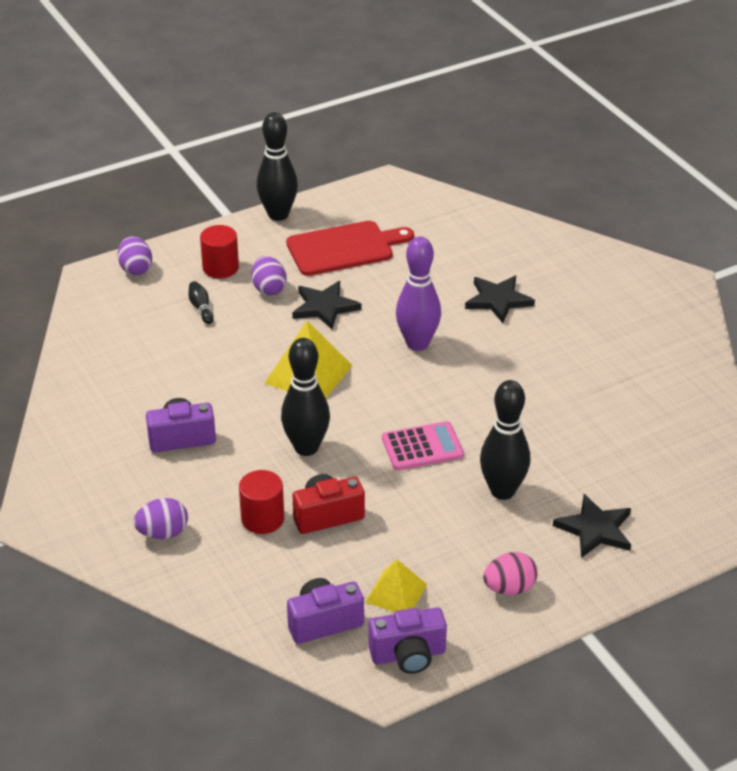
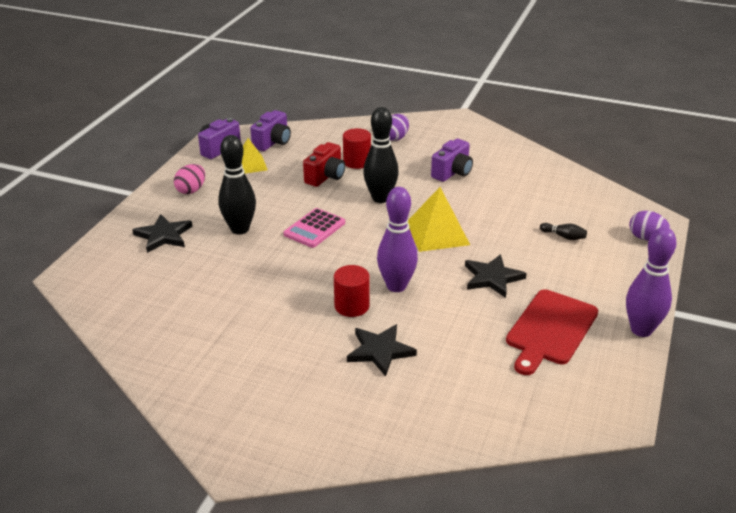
camera: 140 degrees right, 5 degrees down
(220, 268) = (601, 267): red cylinder -> red cylinder (352, 306)
(269, 289) = (547, 270): purple egg -> none
(278, 215) = (641, 330): black bowling pin -> purple bowling pin

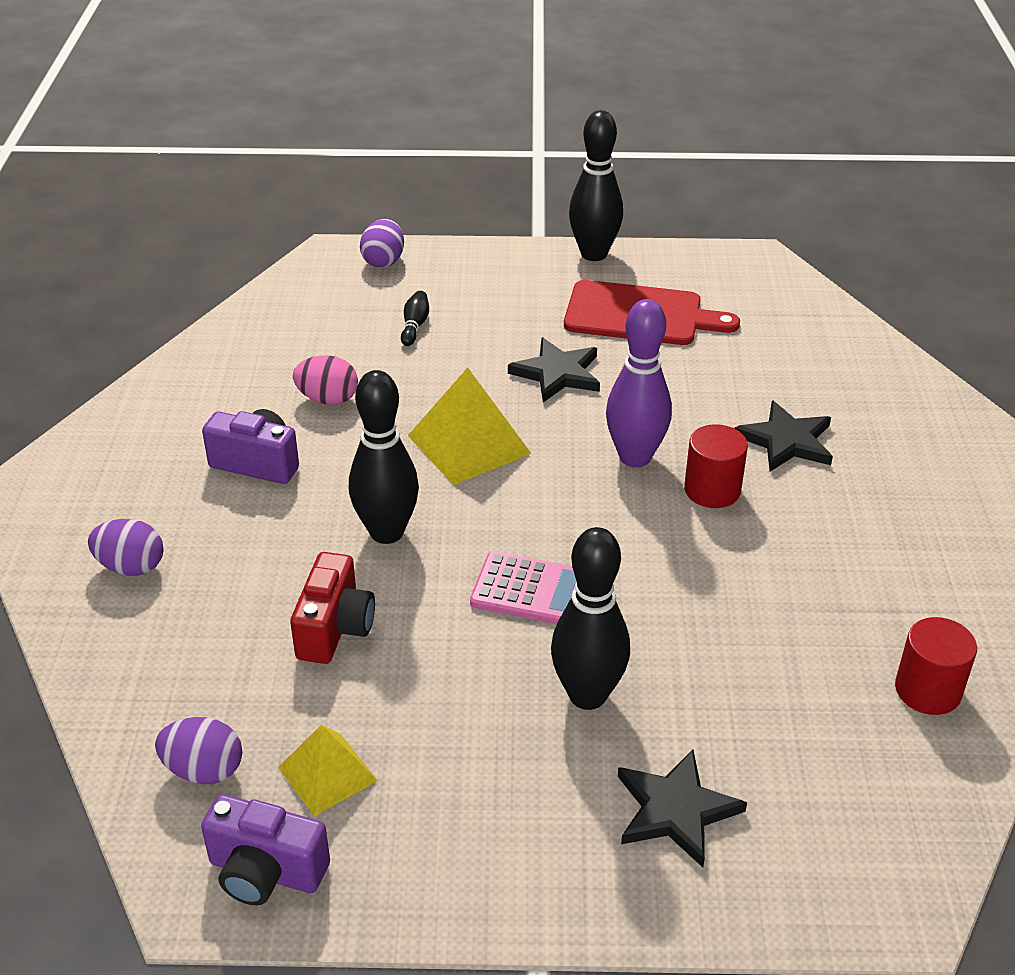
camera: 110 degrees left, 5 degrees up
(191, 190) = (482, 841): pink egg -> pink egg (328, 399)
(273, 142) = (204, 770): purple camera -> purple egg
(326, 177) = (335, 629): red camera -> red camera turned 90 degrees clockwise
(357, 162) = (256, 599): red cylinder -> red cylinder (928, 690)
(641, 330) = (594, 254): purple bowling pin -> black bowling pin

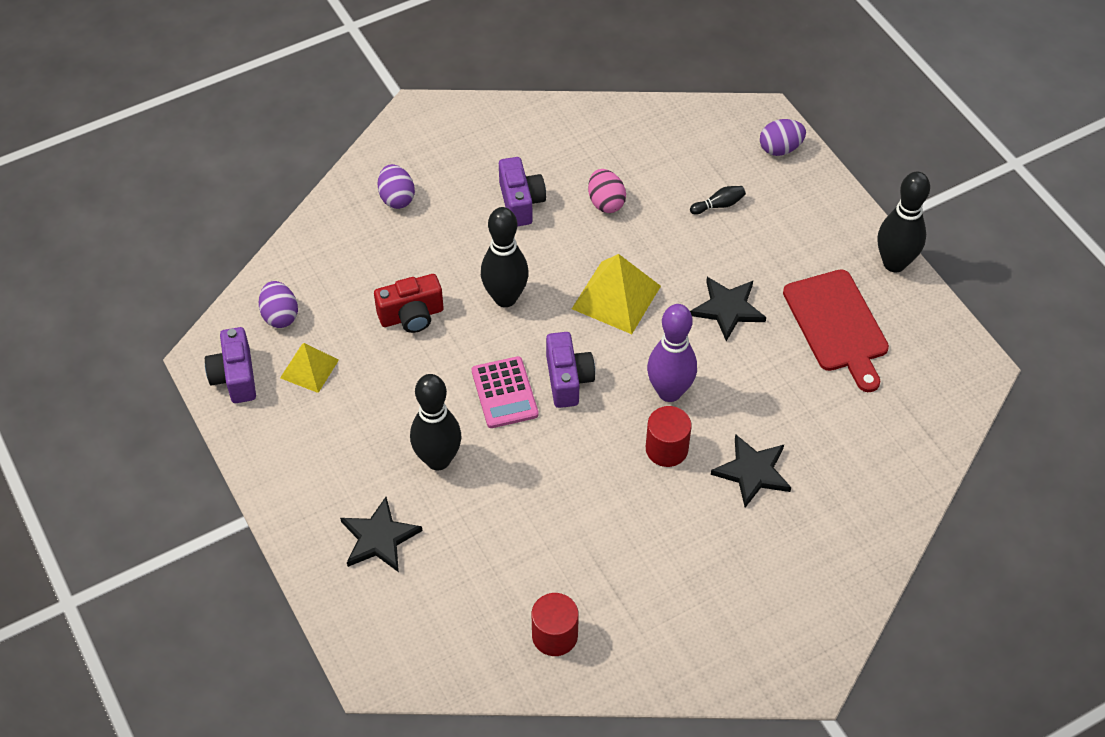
camera: 60 degrees right, 15 degrees up
(554, 528) = (568, 380): none -> purple camera

